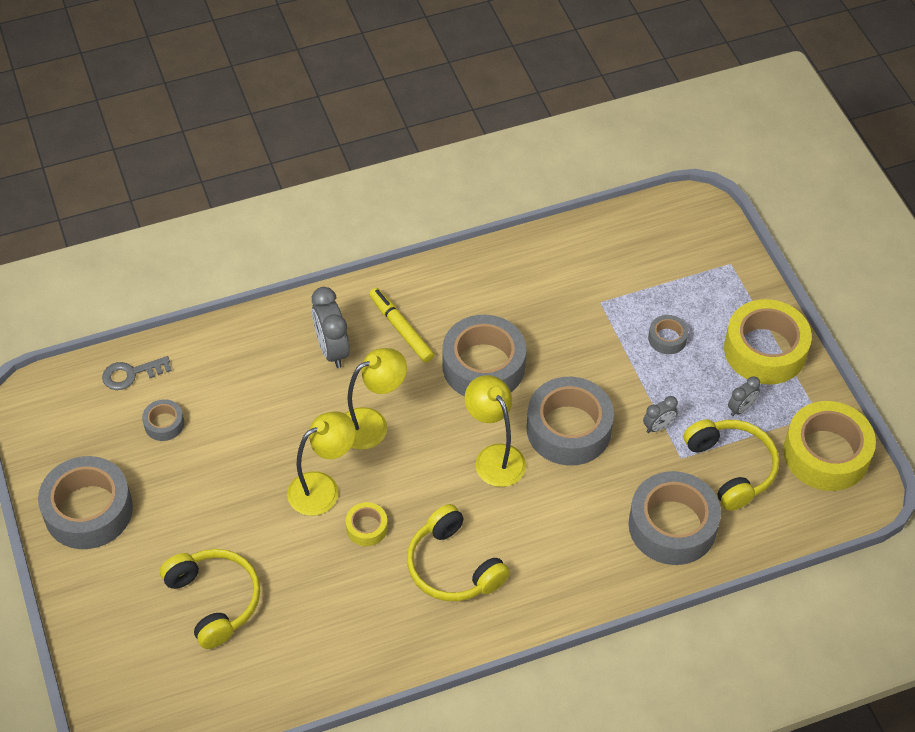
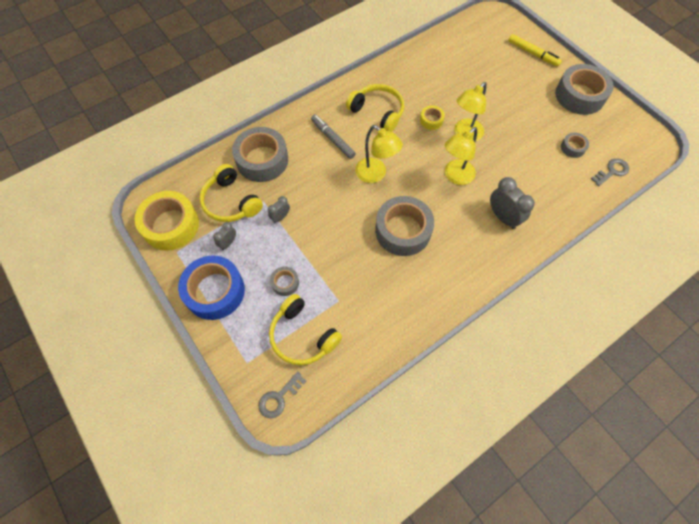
camera: 165 degrees right, 10 degrees up
(214, 600) = (490, 71): yellow headphones -> yellow headphones (302, 335)
(401, 329) = (466, 243): yellow marker -> yellow marker (533, 53)
(546, 534) = (332, 139): none -> grey marker
(568, 429) = (336, 202): grey tape -> none
(696, 222) = (279, 397): none -> grey key
(765, 350) = (215, 291): yellow tape -> blue tape

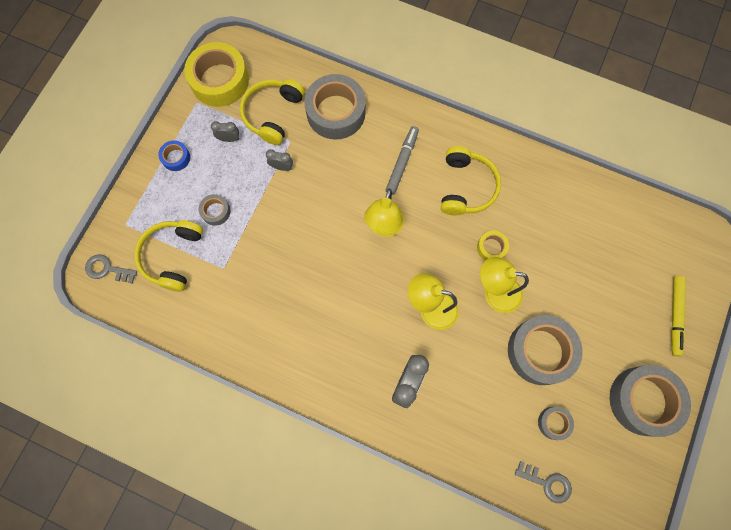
camera: 60 degrees right, 10 degrees up
(215, 291) = (176, 158): blue tape -> blue tape, size x0.47
(403, 230) = (332, 288): grey tape -> grey tape (540, 351)

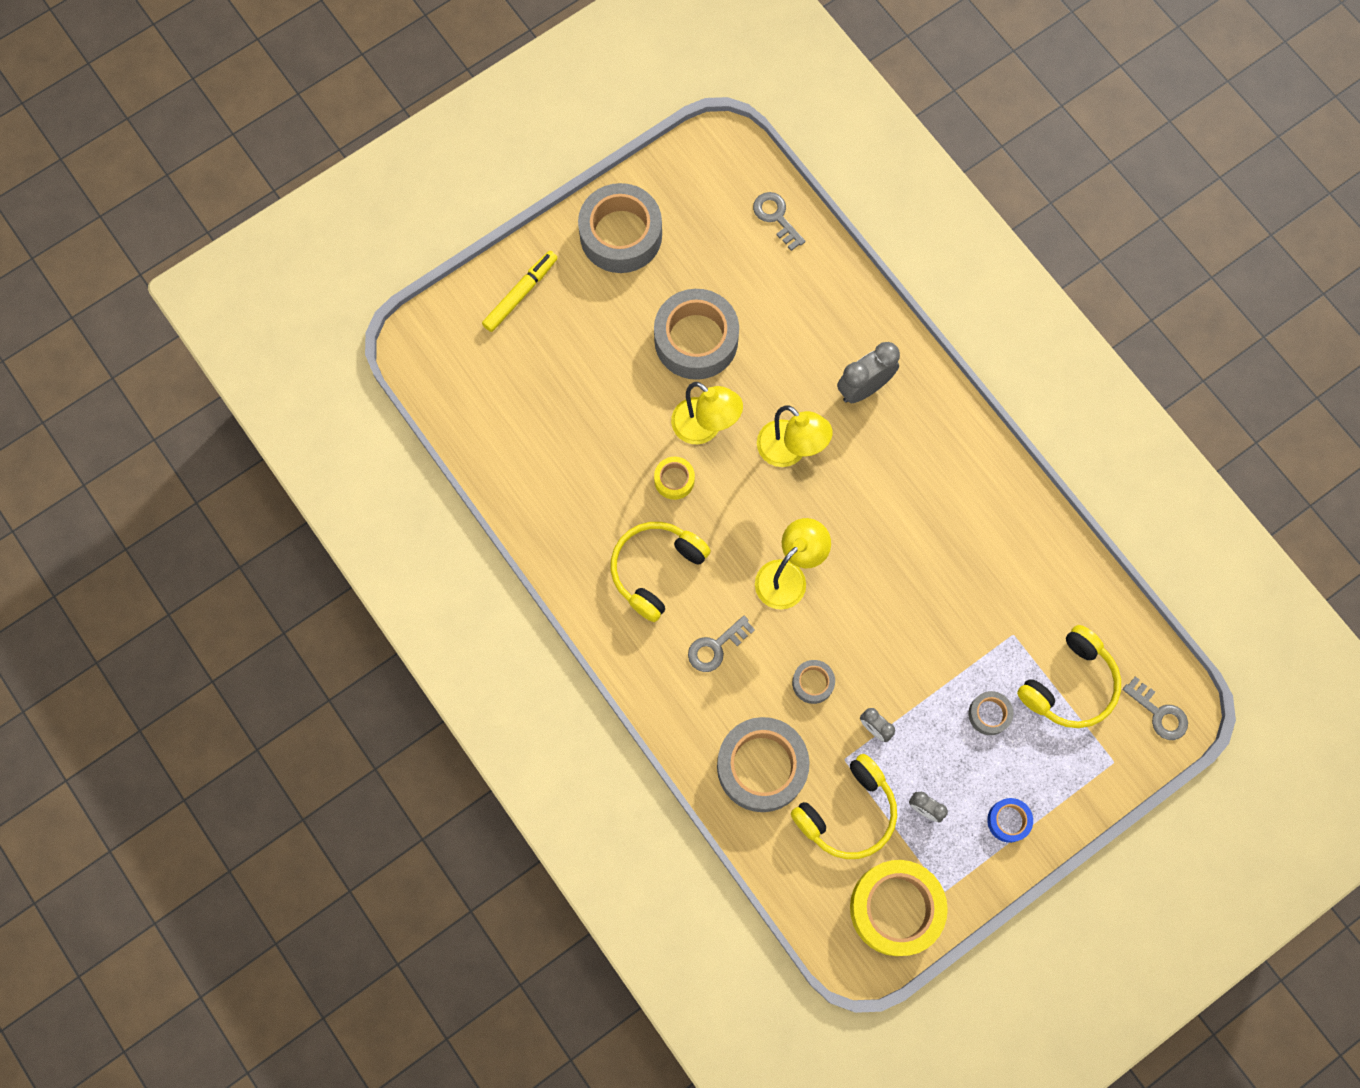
camera: 150 degrees left, 0 degrees up
(402, 162) = (716, 647): grey marker -> grey key
(554, 423) = (731, 265): grey tape -> grey tape (813, 683)

